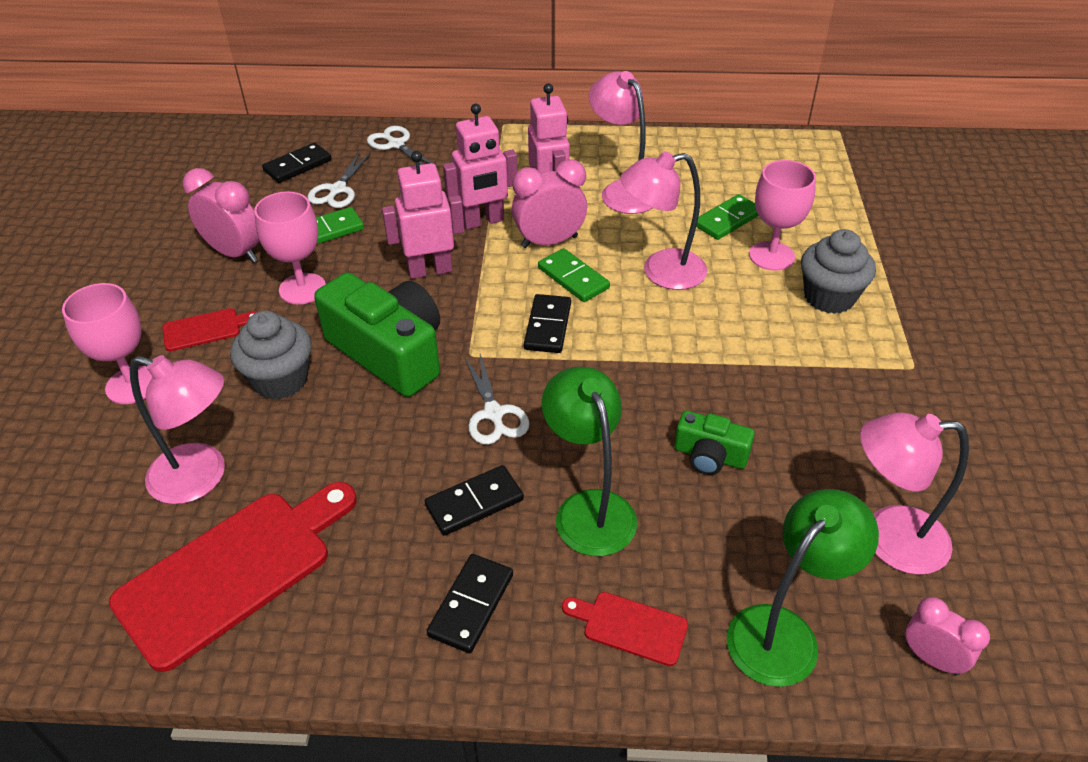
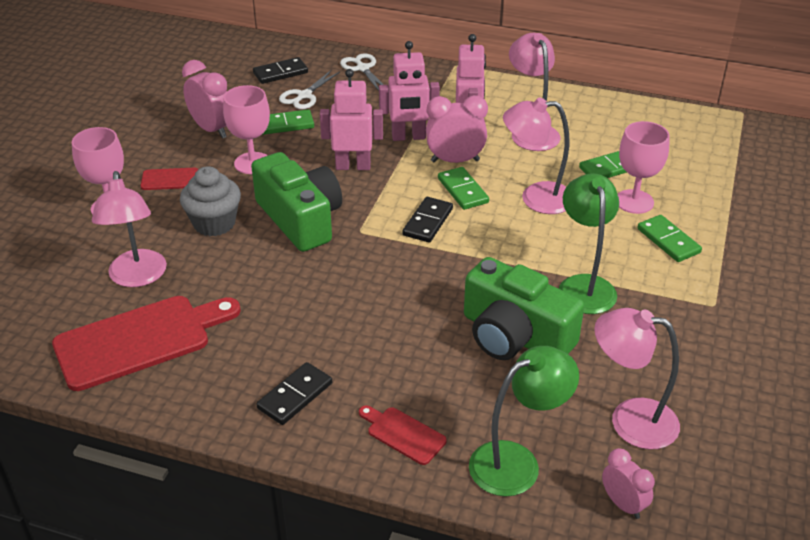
camera: 15 degrees right, 5 degrees down
(201, 478) = (138, 277): pink lamp -> pink lamp turned 45 degrees clockwise
(474, 503) = (323, 331): black domino -> none
(493, 413) = (361, 275): white scissors -> none
(589, 508) = (406, 352): green lamp -> green lamp (584, 285)
(710, 456) = (515, 335): green camera -> green camera, size x1.97
(829, 297) = (668, 241): grey cupcake -> green domino

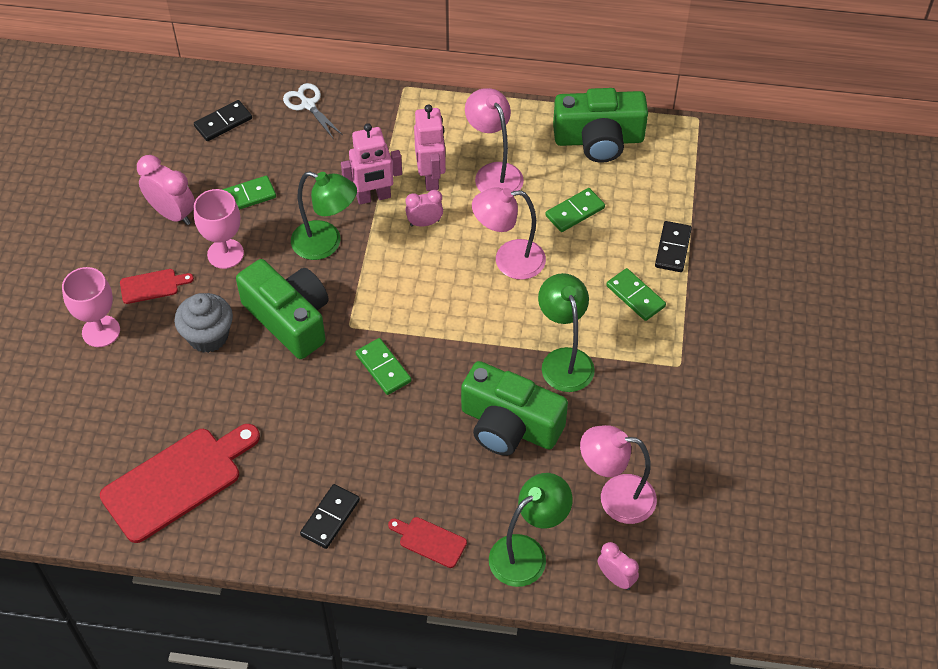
camera: 10 degrees left, 15 degrees up
(138, 277) = (154, 411): pink lamp -> none
(304, 95) = (256, 153): white scissors -> none
(353, 166) = (326, 244): pink robot -> green lamp
(428, 222) = (411, 305): black domino -> black domino (673, 248)
(455, 161) = (424, 223): pink clock -> pink clock, size x0.63
(462, 190) = (438, 261): green domino -> green domino (383, 368)
(634, 201) = (601, 252): pink goblet -> none
(640, 118) = (599, 139): none -> green camera

